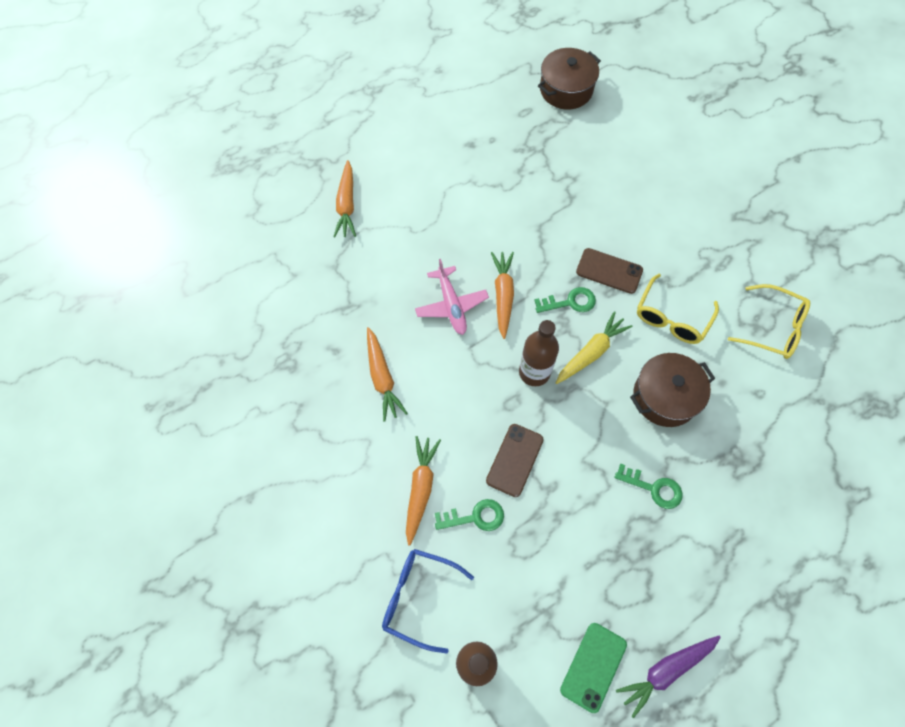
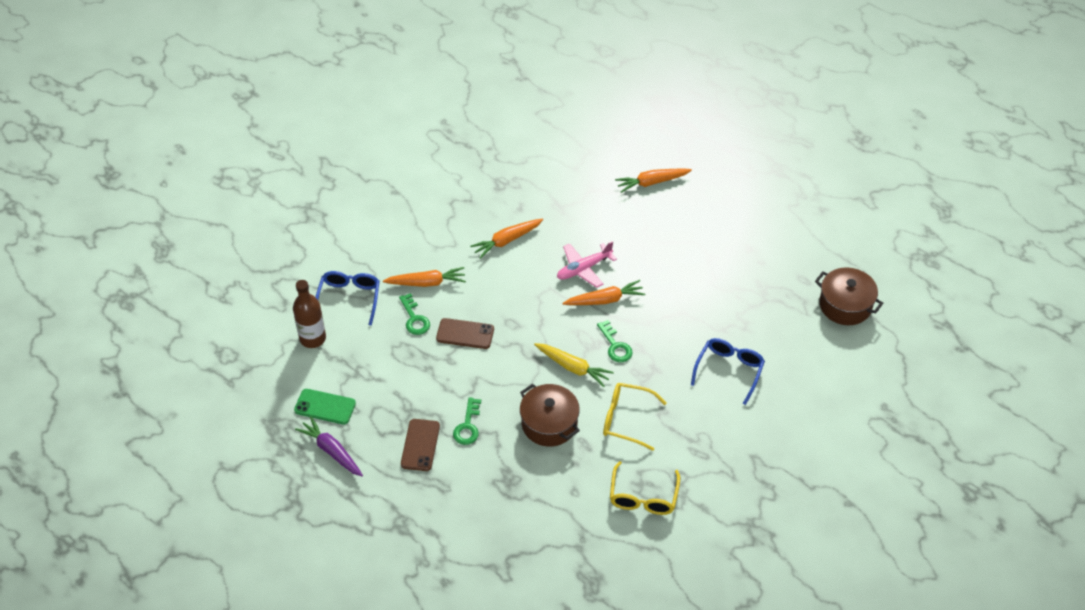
camera: 75 degrees right, 15 degrees down
(534, 372) = (542, 333): brown bottle -> none
(609, 271) = (656, 368): brown phone -> brown phone (420, 445)
(625, 207) = (729, 370): none -> blue glasses

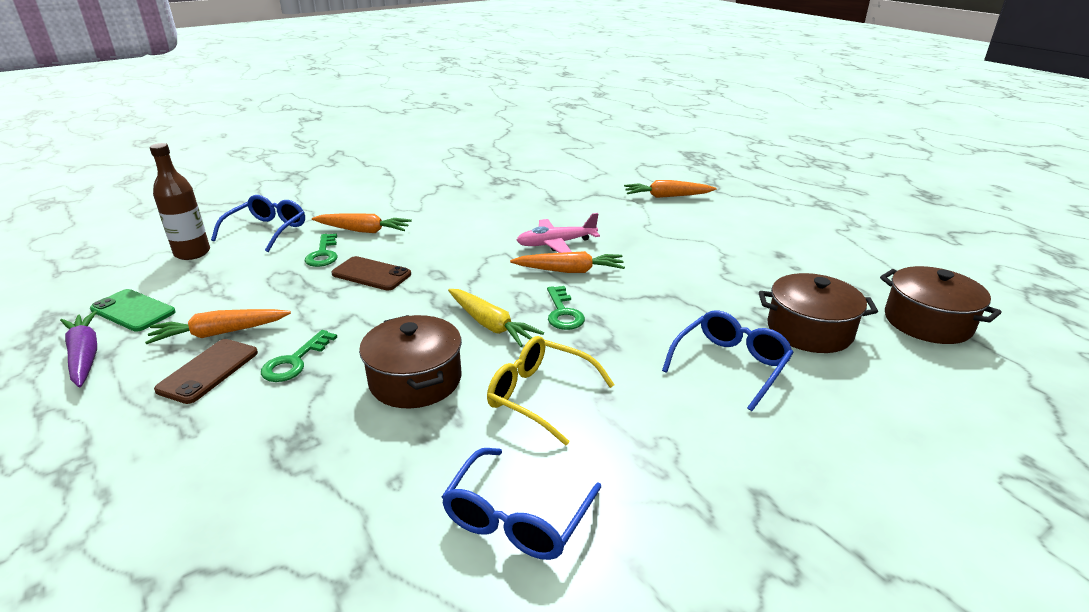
camera: 15 degrees right, 20 degrees down
(507, 241) = (478, 214): orange carrot -> orange carrot (220, 333)
(643, 497) = (517, 518): yellow glasses -> blue glasses
(773, 329) = (809, 330): none -> brown pot

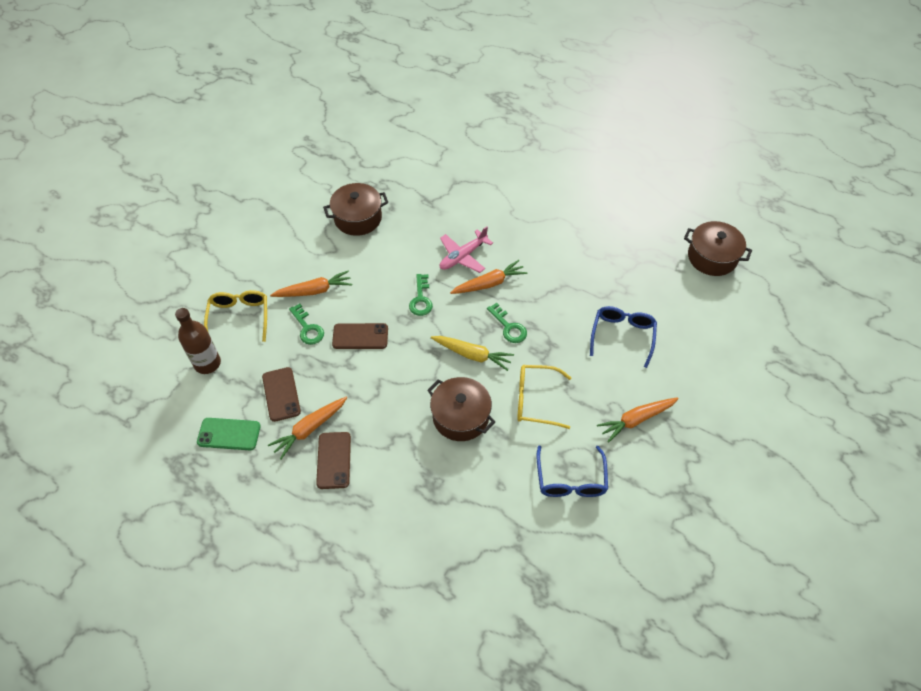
camera: 25 degrees left, 25 degrees up
(85, 356) = (242, 482): purple carrot -> none
(230, 295) = (281, 394): none -> brown phone
(267, 230) = (239, 317): blue glasses -> yellow glasses
(295, 361) = (379, 432): green key -> green key (421, 299)
(667, 196) = (508, 168): orange carrot -> orange carrot (636, 420)
(809, 330) = (653, 289): brown pot -> brown pot (358, 218)

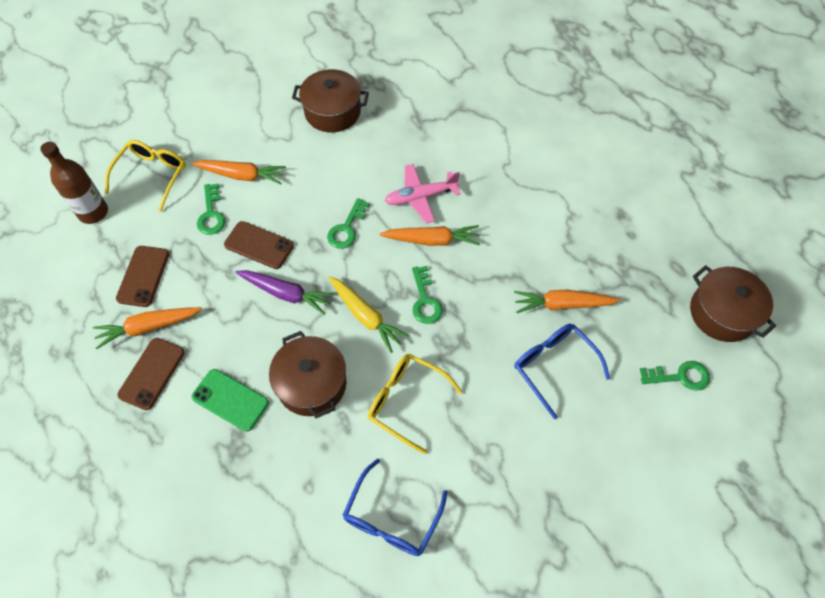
camera: 25 degrees right, 5 degrees up
(229, 434) = (68, 297): green phone -> green phone (230, 400)
(403, 362) = (286, 293): none -> purple carrot
(622, 335) = (553, 366): blue glasses -> blue glasses turned 75 degrees counterclockwise
(636, 420) = (512, 479): orange carrot -> orange carrot (562, 304)
(707, 309) = (680, 376): none -> green key

